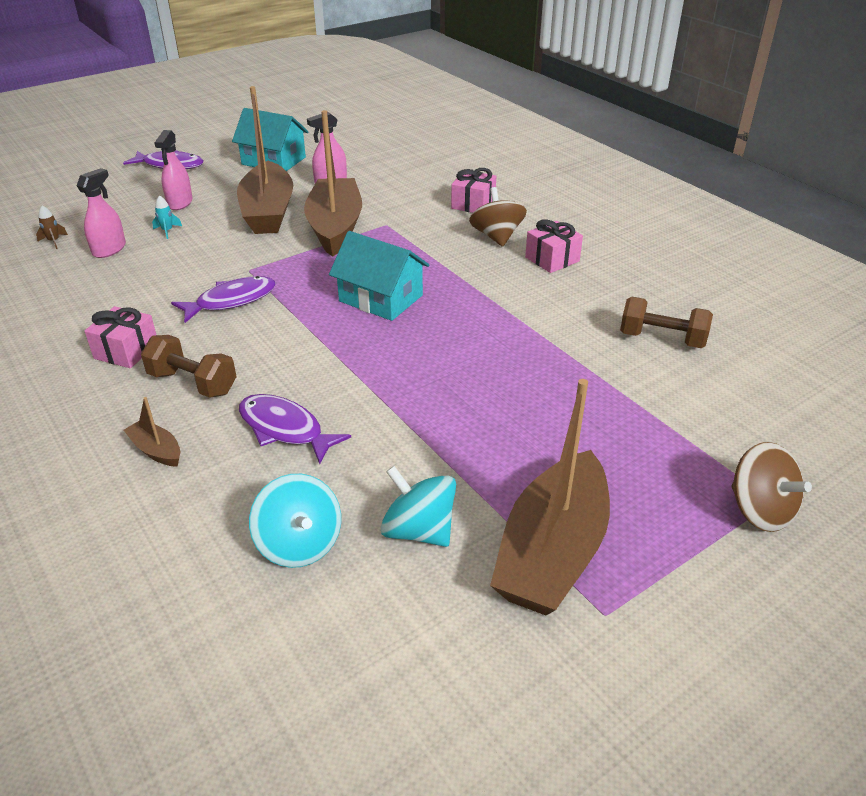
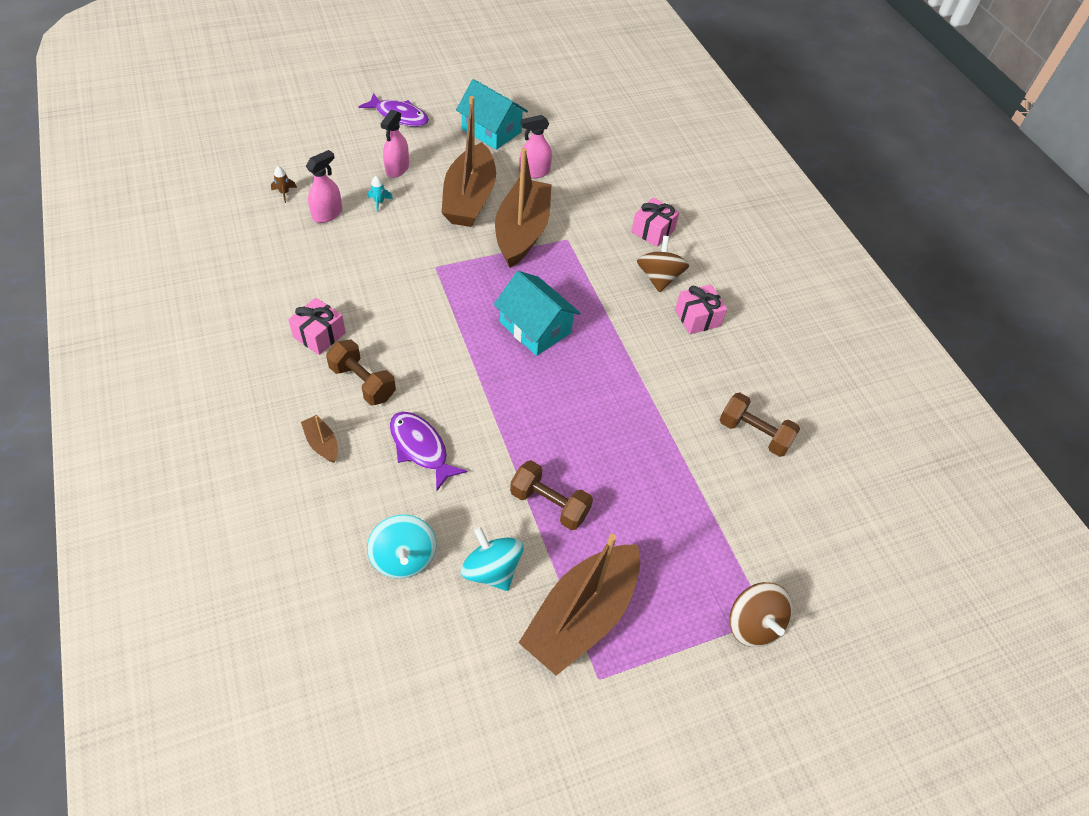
camera: 10 degrees right, 15 degrees up
(231, 301) = (413, 300): purple fish -> none
(463, 449) = (549, 504): none -> brown dumbbell

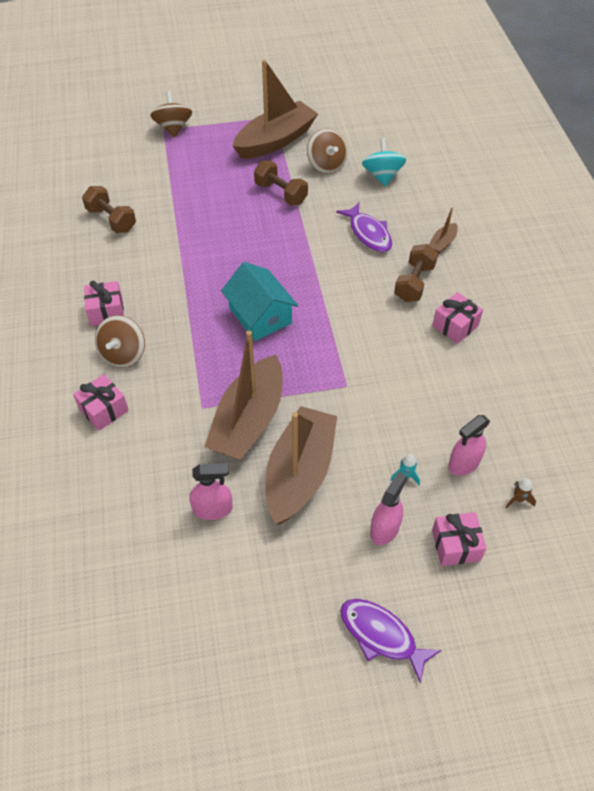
camera: 165 degrees left, 0 degrees up
(322, 443) = (442, 243): brown boat -> brown boat turned 60 degrees clockwise
(341, 163) = (456, 545): none -> pink gift
(363, 383) = (414, 283): brown dumbbell -> brown dumbbell turned 60 degrees clockwise
(491, 131) = (253, 593): turquoise house -> none
(491, 570) = (326, 165): turquoise spinning top -> brown spinning top

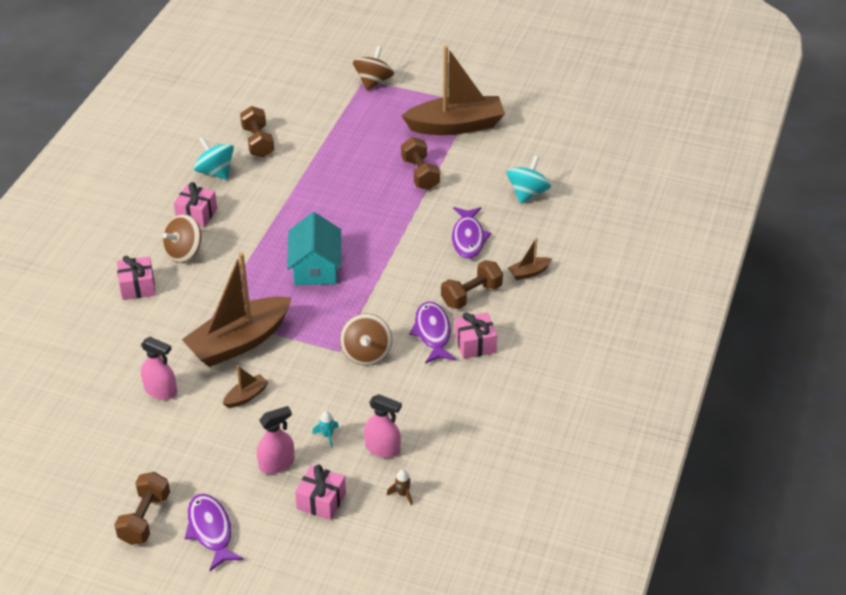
camera: 30 degrees right, 10 degrees down
(92, 263) = (215, 172): none -> turquoise spinning top
(300, 473) = (246, 396): brown boat -> brown boat, size x0.42
(306, 660) = (145, 518): none -> brown dumbbell
(326, 165) = (483, 164): brown spinning top -> brown spinning top (366, 353)
(412, 331) = (432, 333): none -> purple fish
(464, 463) = (382, 448): pink spray bottle -> pink spray bottle turned 150 degrees counterclockwise

